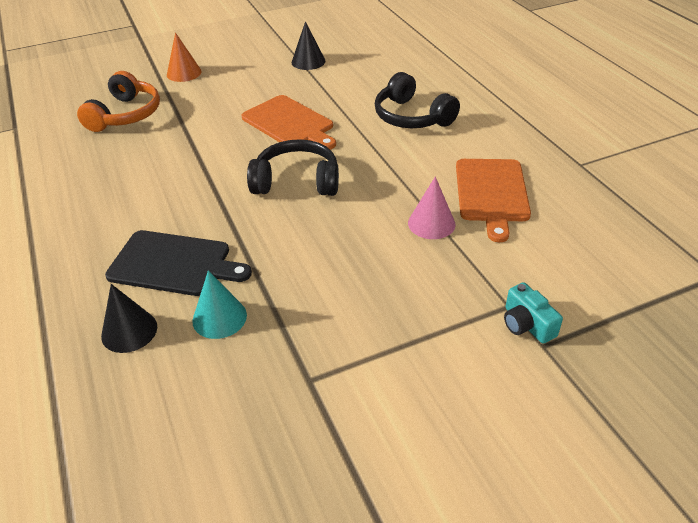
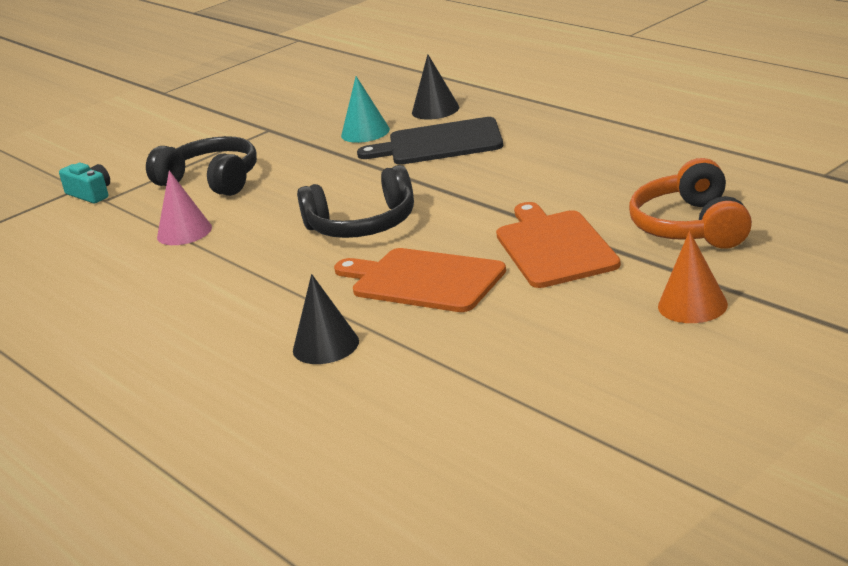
camera: 165 degrees right, 15 degrees down
(308, 61) = (475, 390): black cone -> black cone (325, 345)
(412, 117) = (232, 338): black headphones -> black headphones (211, 181)
(491, 193) = (111, 275): orange cutting board -> orange cutting board (554, 247)

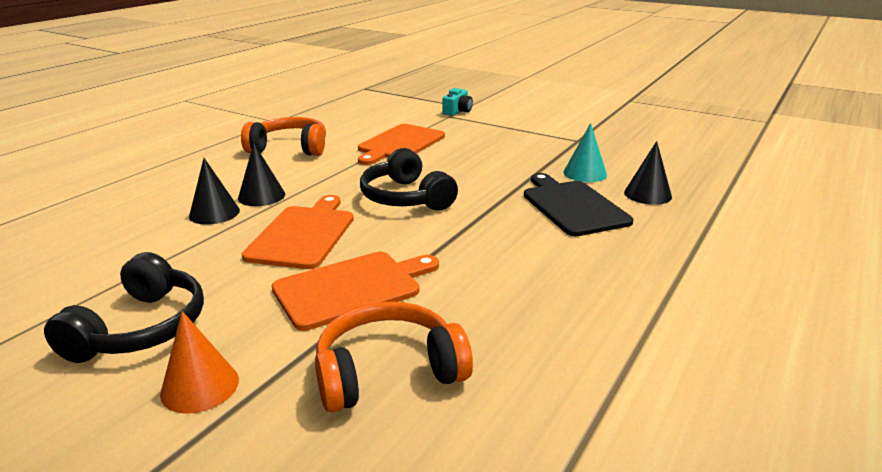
camera: 70 degrees right, 0 degrees up
(127, 312) = (289, 148): none -> orange headphones
(184, 232) = (400, 144): pink cone -> orange cutting board
(211, 181) = (481, 138): black headphones -> black headphones (140, 328)
(293, 317) = (261, 196): none -> black cone

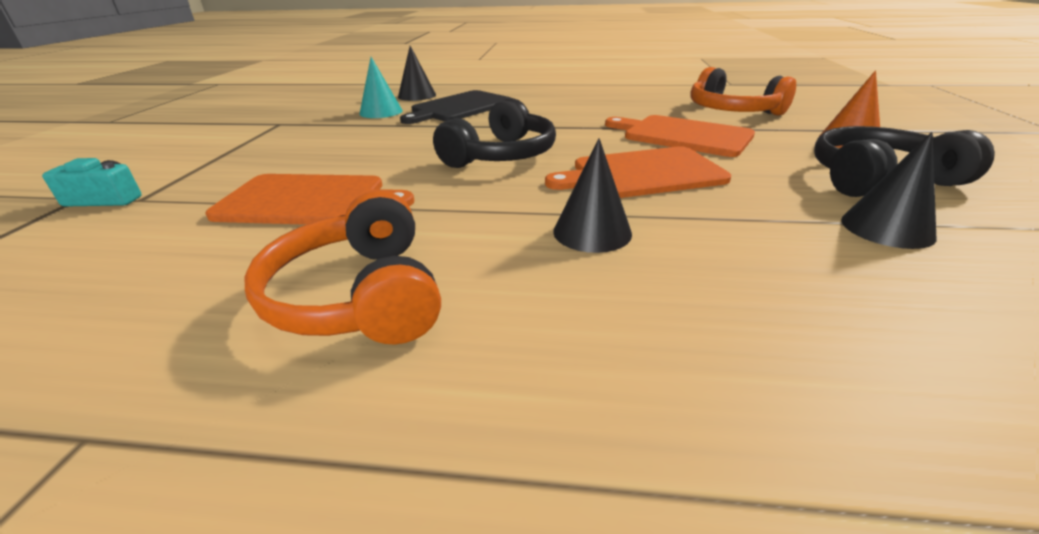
camera: 115 degrees left, 5 degrees up
(214, 213) = (684, 243): black cone -> black cone (887, 228)

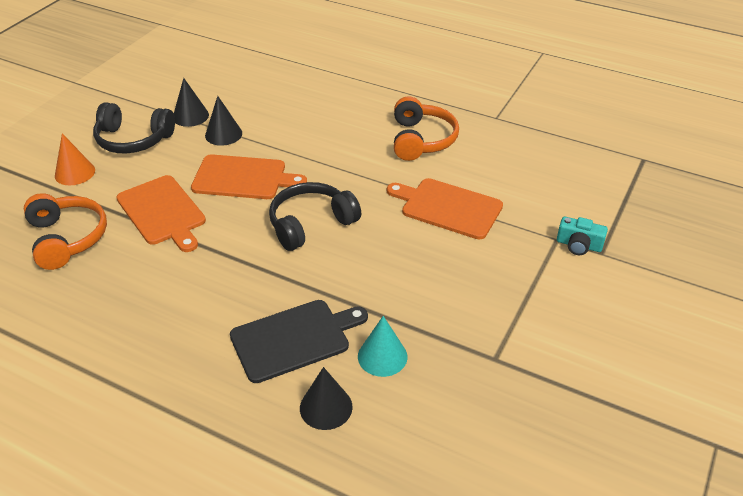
camera: 160 degrees left, 10 degrees up
(592, 232) = (312, 145): black cone -> black cone (223, 134)

